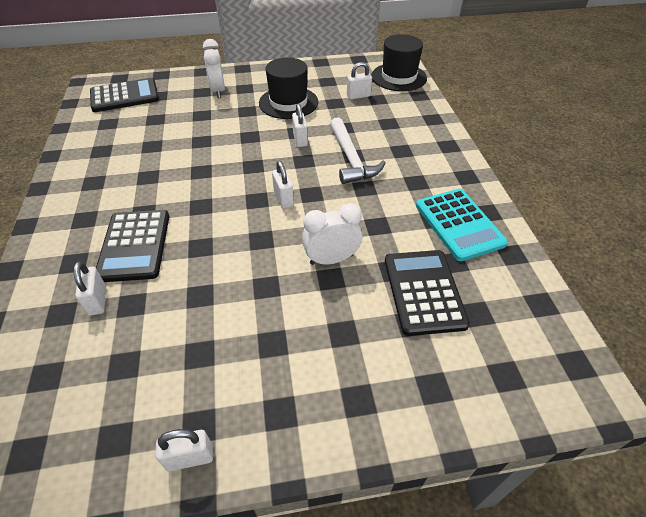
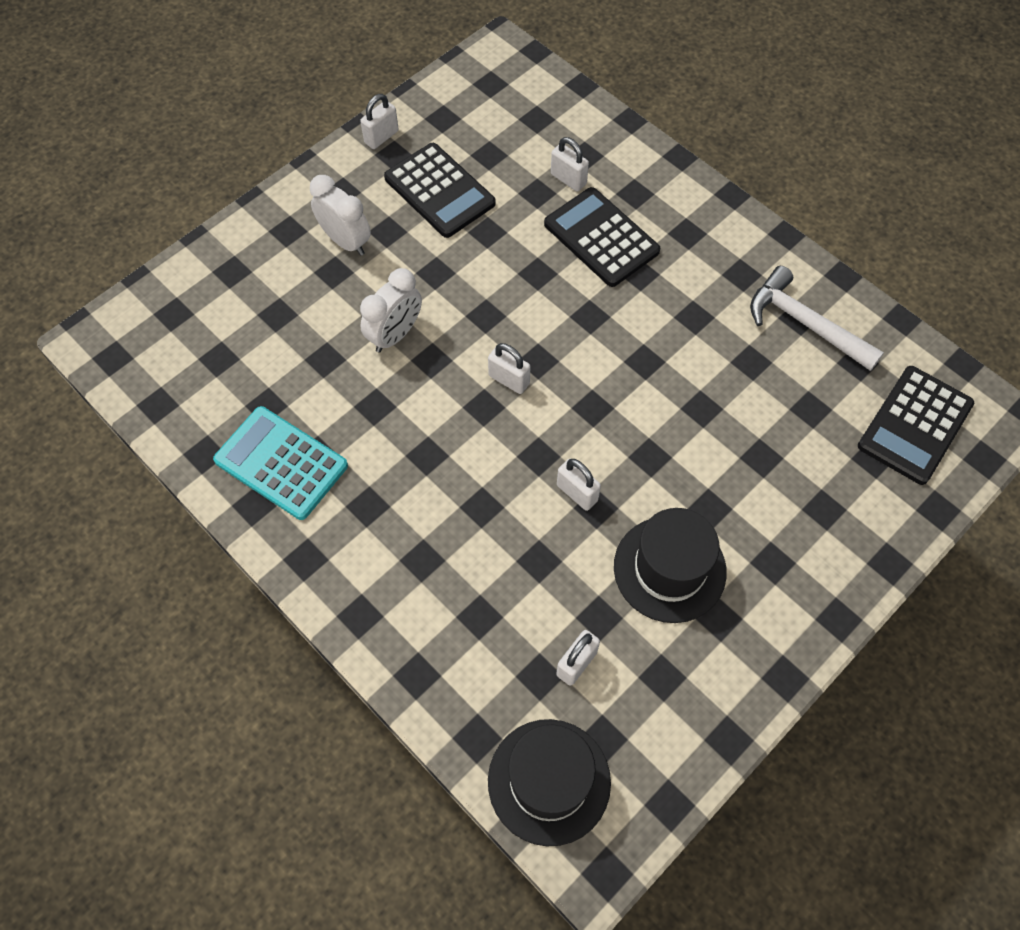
camera: 145 degrees right, 15 degrees up
(218, 91) = (802, 527): white clock -> white clock (346, 241)
(351, 159) = (479, 497): white hammer -> white hammer (805, 323)
(423, 291) = (281, 352): black calculator -> black calculator (439, 191)

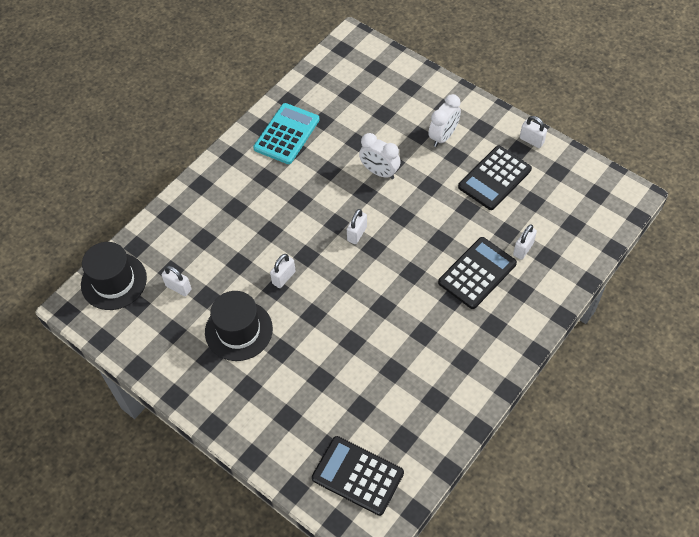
camera: 85 degrees right, 5 degrees down
(805, 323) = (430, 403): white hammer -> none

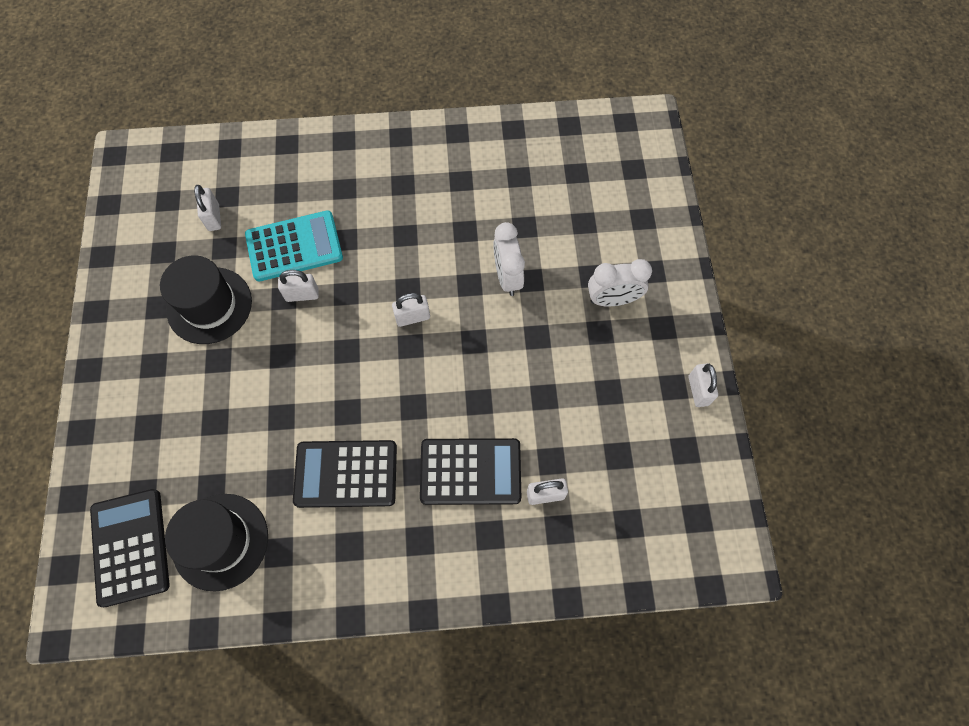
camera: 45 degrees right, 10 degrees up
(114, 281) = (176, 162): black hat -> black hat (220, 541)
(286, 134) = (471, 160): turquoise calculator -> turquoise calculator (294, 246)
(494, 178) = (610, 392): black calculator -> black calculator (346, 474)

